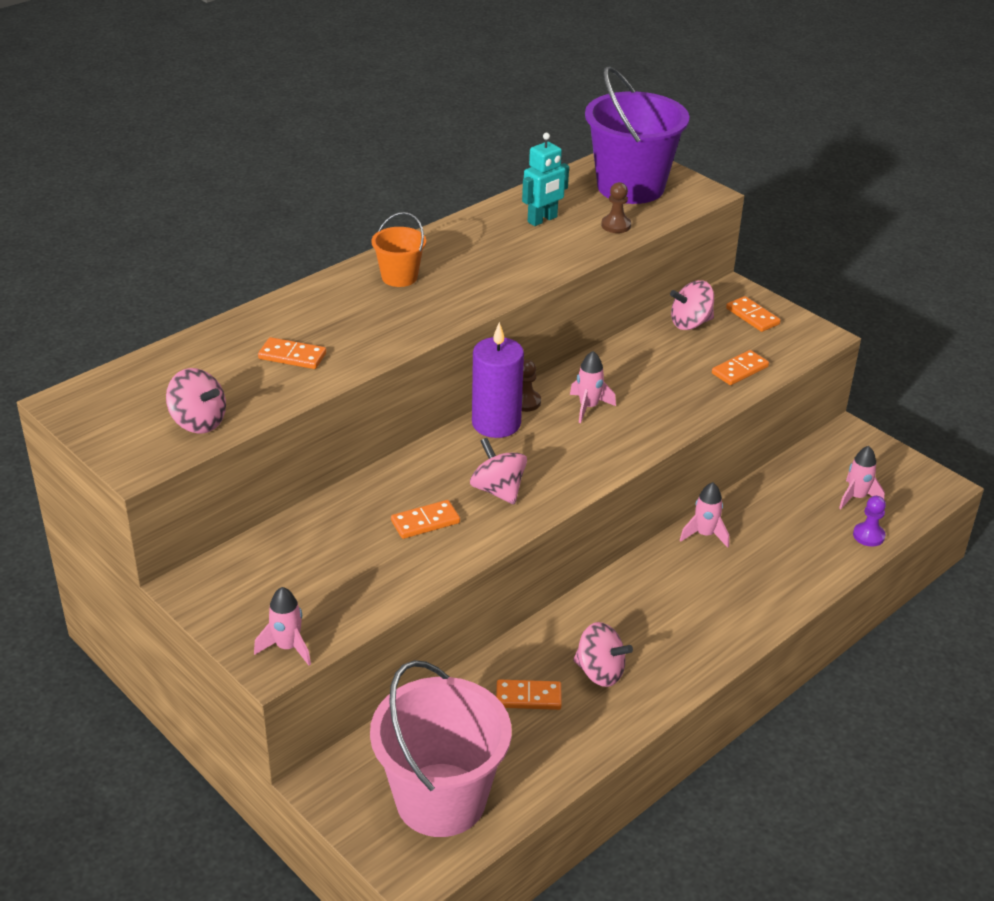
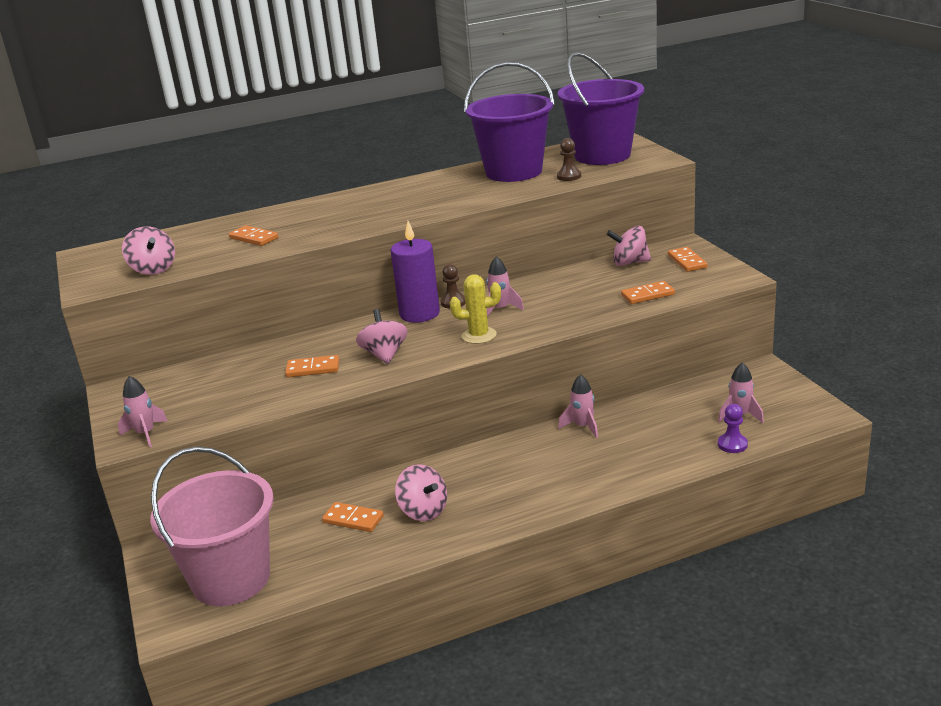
camera: 25 degrees right, 10 degrees down
(399, 277) = (374, 199): orange bucket -> none
(542, 220) = (513, 172): turquoise robot -> purple bucket
(590, 449) = (479, 335): none -> yellow cactus

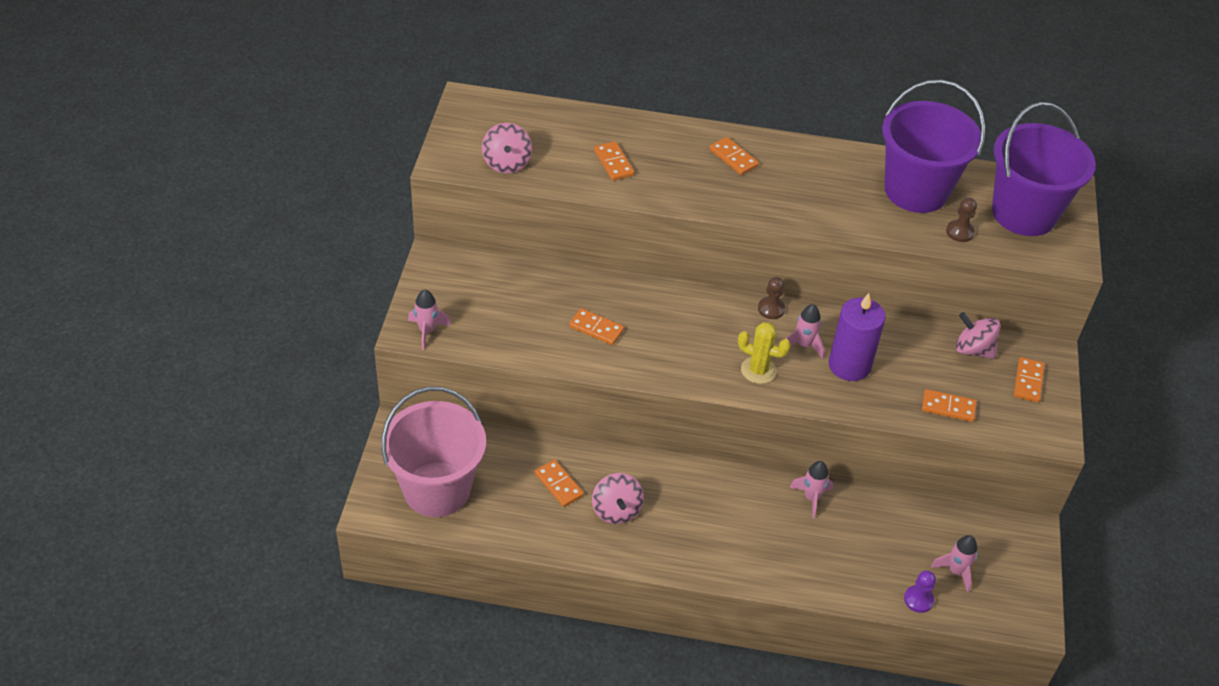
camera: 25 degrees right, 20 degrees up
(354, 204) = (733, 158): none -> orange domino
(384, 355) = (664, 346): pink spinning top -> none
(419, 314) = (731, 307): purple candle -> purple candle (849, 365)

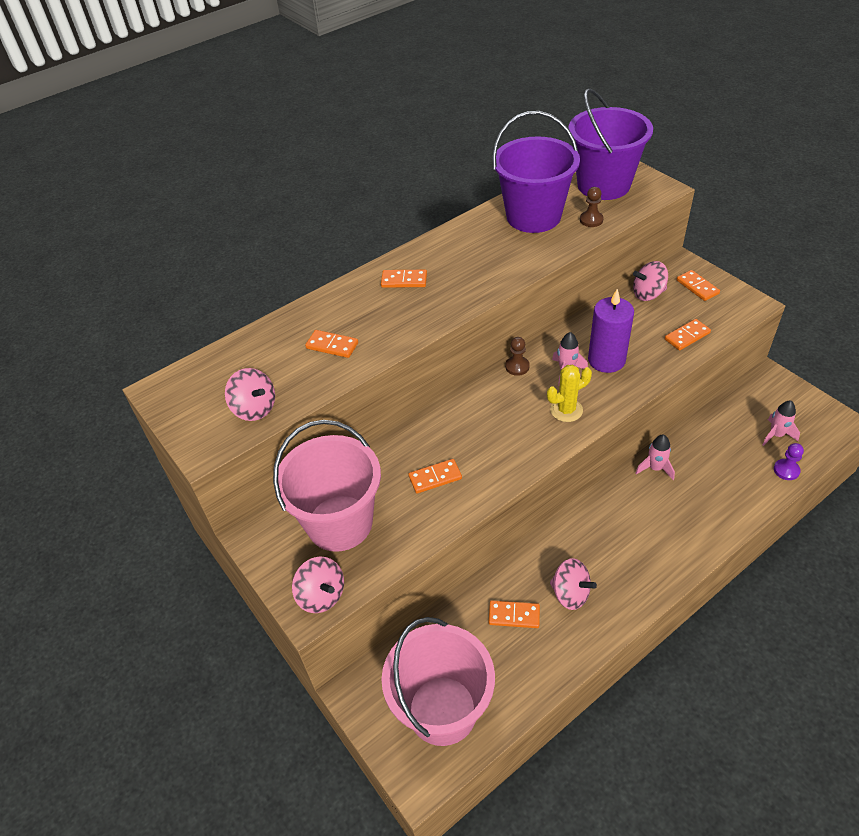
camera: 40 degrees left, 0 degrees up
(427, 331) = (321, 595): pink rocket -> pink spinning top
(496, 299) = (339, 523): none -> pink bucket

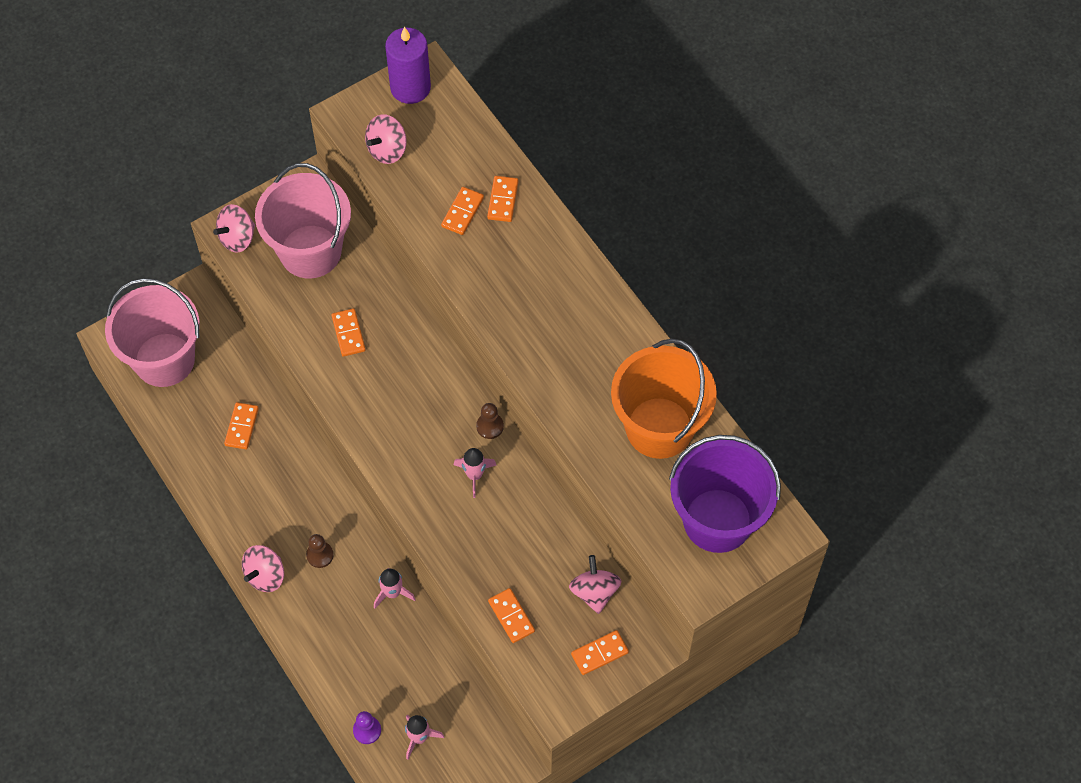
camera: 90 degrees right, 15 degrees up
(404, 280) = (557, 281): orange domino -> orange domino (503, 200)
(533, 216) = (659, 428): purple bucket -> orange bucket
(566, 410) = (416, 465): yellow cactus -> none
(570, 593) = (255, 479): pink spinning top -> pink spinning top (265, 575)
(591, 220) = (642, 491): brown pawn -> brown pawn (320, 555)
(606, 360) = (485, 520): purple candle -> purple candle (410, 87)

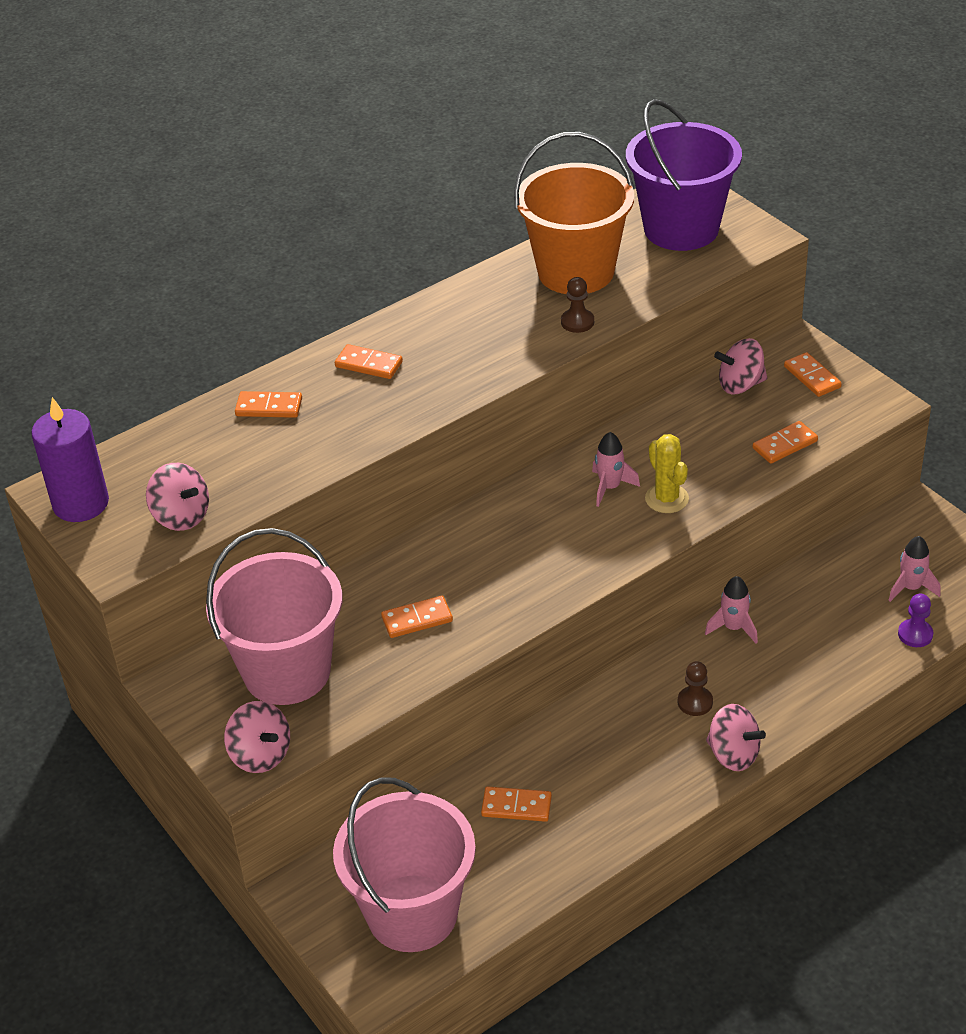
camera: 90 degrees left, 20 degrees down
(456, 516) = (666, 499): none -> yellow cactus
(462, 212) = (285, 440): orange domino -> orange domino (369, 364)
(490, 426) = (542, 480): brown pawn -> brown pawn (577, 322)

